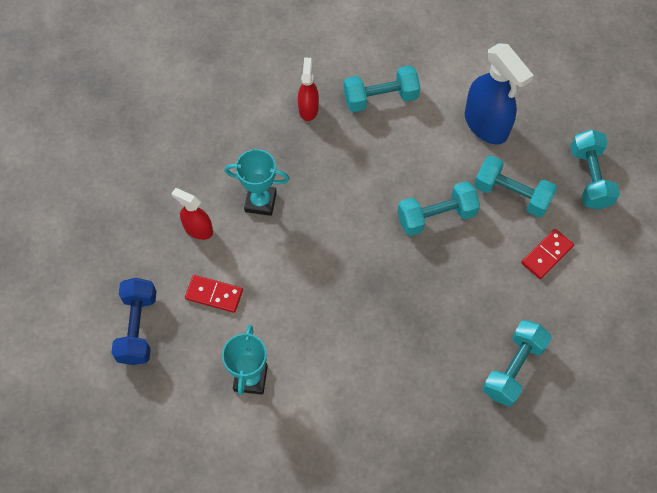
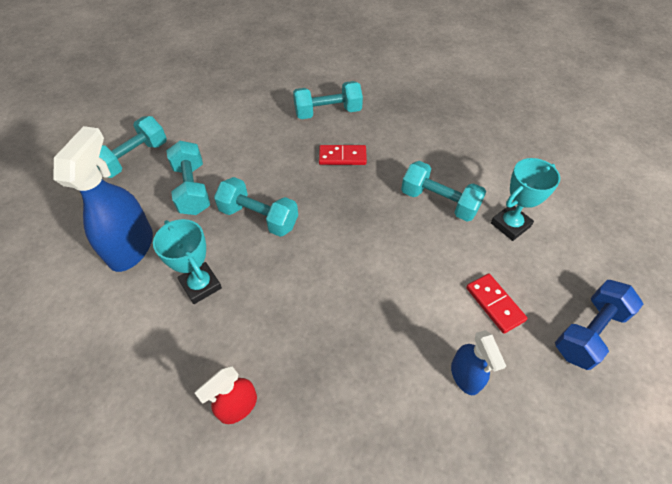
camera: 135 degrees left, 10 degrees down
(198, 229) = (465, 376): red spray bottle -> blue spray bottle
(260, 202) = (381, 350): turquoise trophy -> turquoise trophy (201, 285)
(380, 98) = (166, 350): turquoise dumbbell -> turquoise dumbbell (439, 202)
(546, 255) = (227, 143): red domino -> red domino (342, 157)

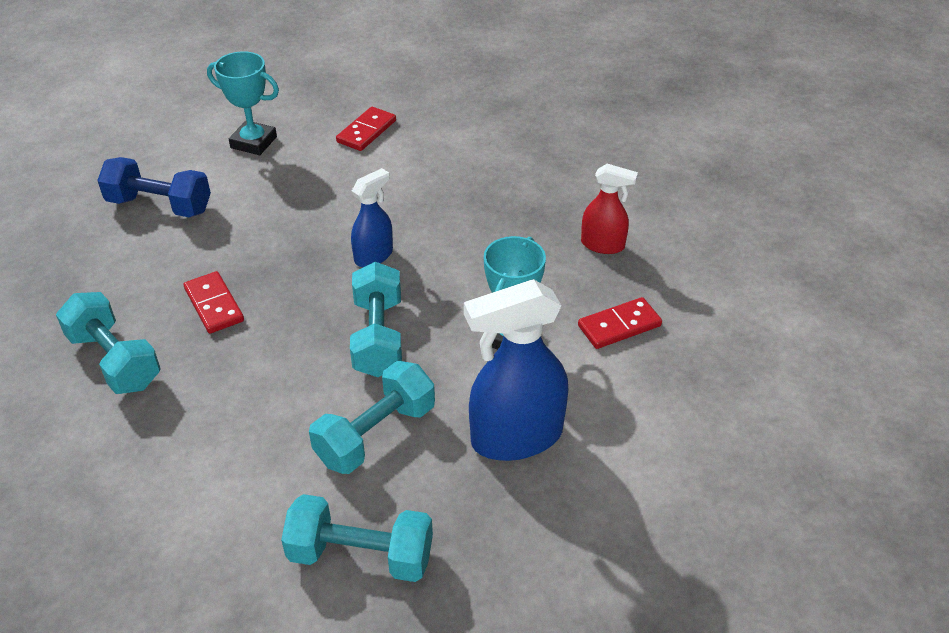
camera: 120 degrees left, 10 degrees down
(154, 359) = (619, 326): none -> red domino
(439, 202) = (249, 198): turquoise dumbbell -> none
(465, 376) = (455, 131): blue spray bottle -> blue spray bottle (374, 256)
(589, 332) = (357, 80): blue dumbbell -> blue dumbbell (159, 205)

